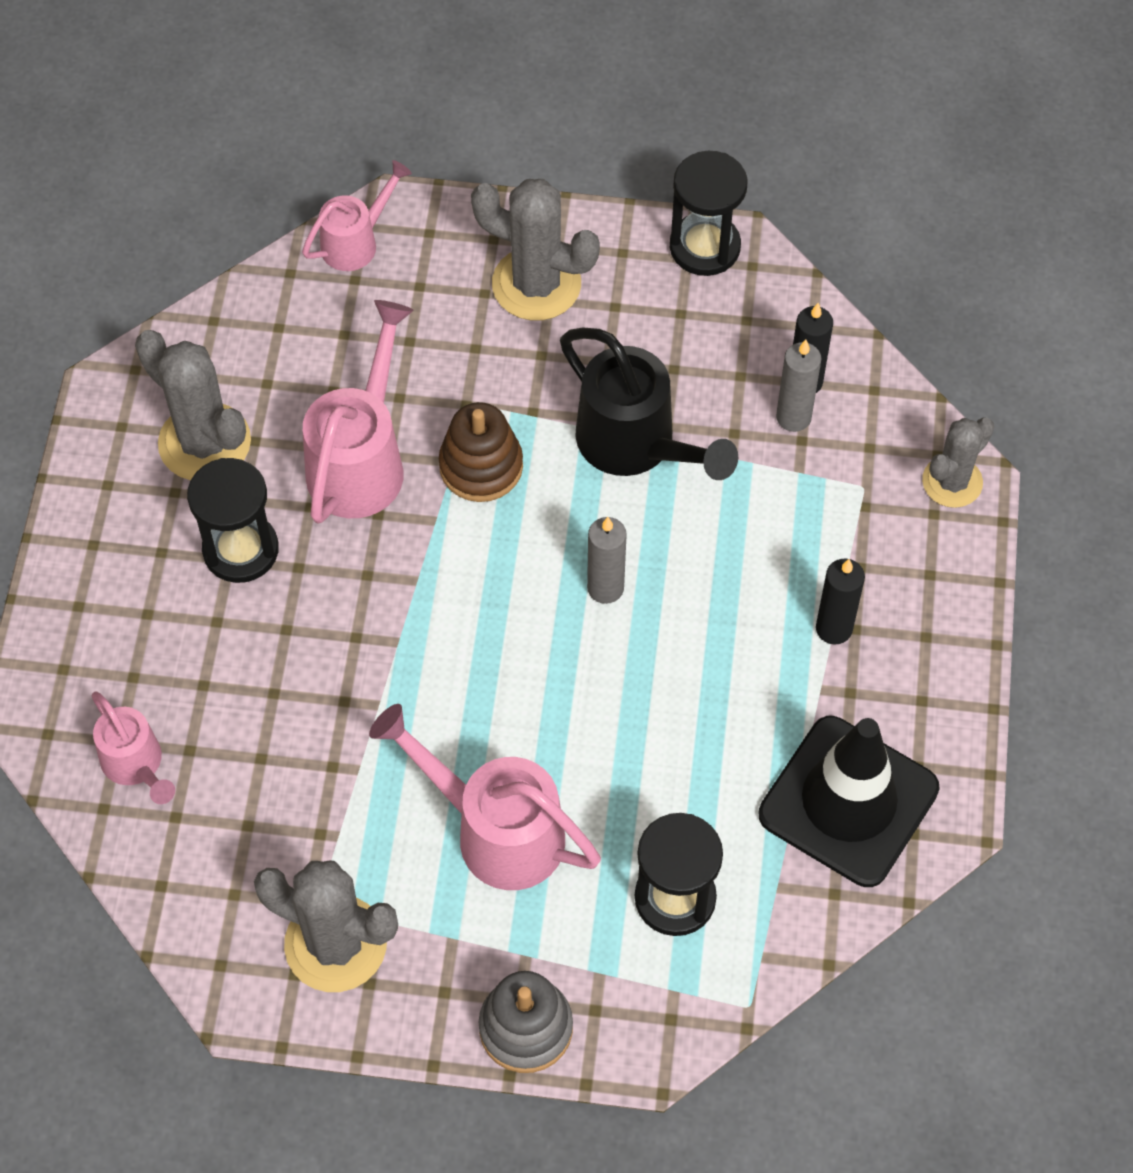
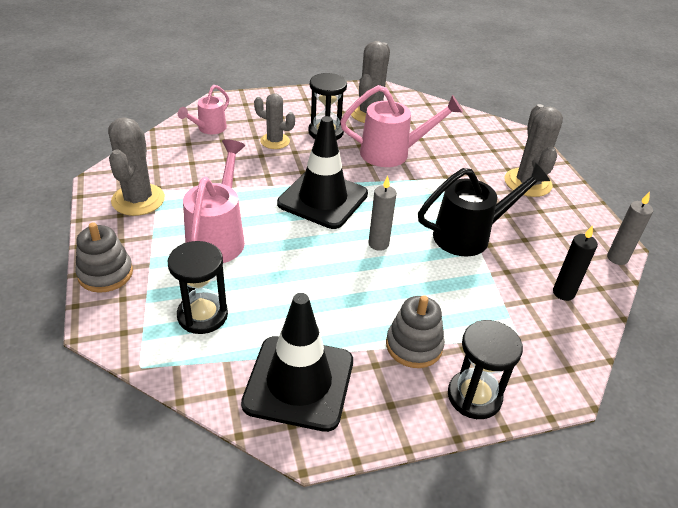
camera: 65 degrees right, 20 degrees down
(355, 242) = (498, 129): pink watering can -> none
(454, 630) = (323, 199): none -> black traffic cone
(481, 466) = (416, 188): brown stacking toy -> none
(635, 444) = (469, 235): black watering can -> black watering can turned 135 degrees counterclockwise
(704, 247) = (605, 234): black hourglass -> black hourglass (474, 396)
(793, 417) = (537, 293): grey candle -> grey candle (617, 258)
(834, 628) = (414, 345): black candle -> grey stacking toy
(952, 482) = (557, 381): grey cactus -> grey cactus (275, 141)

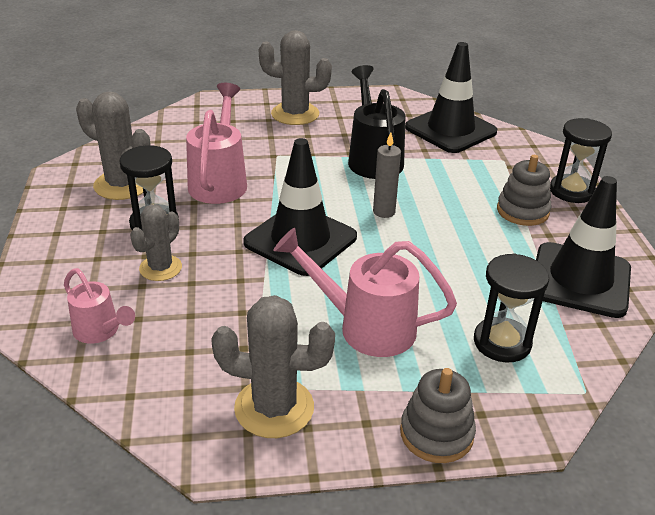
camera: 80 degrees left, 5 degrees down
(563, 293) = (450, 130): black candle -> black traffic cone
(617, 258) = (407, 98): grey candle -> none

